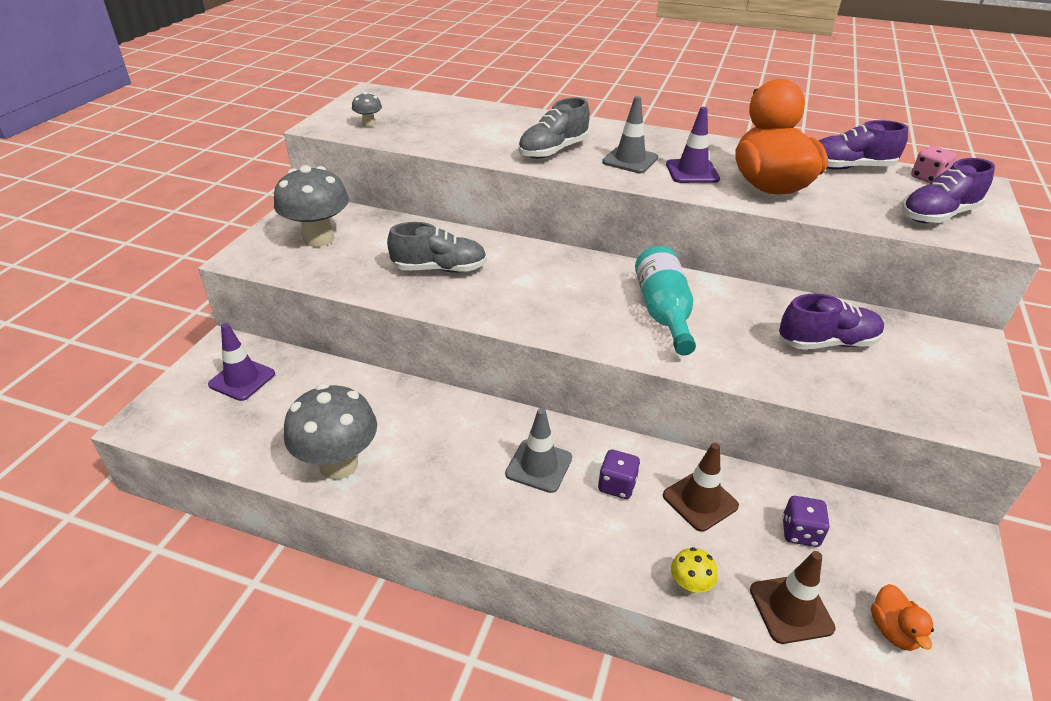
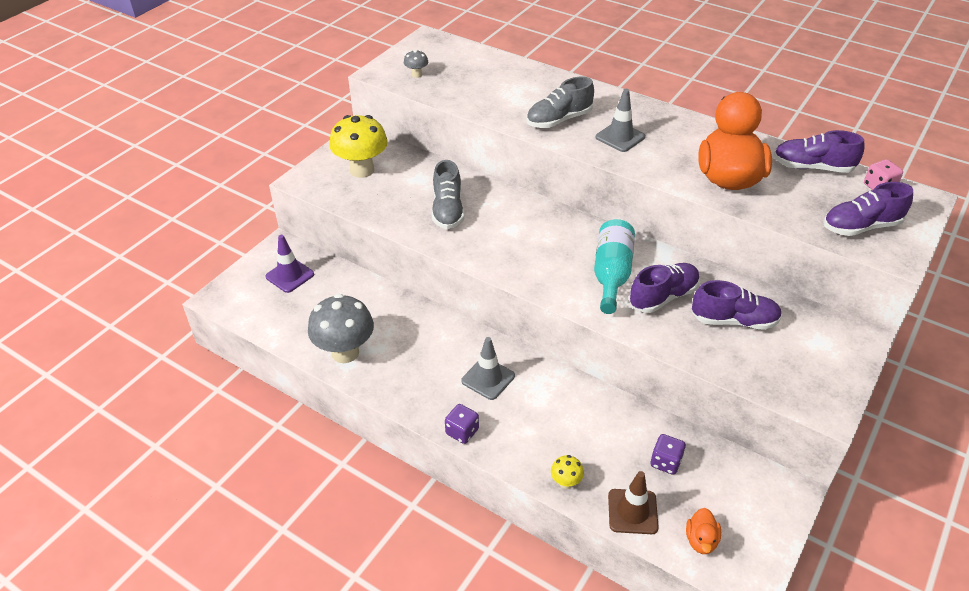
camera: 15 degrees right, 5 degrees up
(318, 238) = (362, 170): grey mushroom -> yellow mushroom
(439, 269) = (447, 210): grey shoe -> grey shoe turned 75 degrees clockwise
(617, 485) = (541, 403): purple dice -> purple dice (462, 432)
(692, 172) = (668, 156): purple traffic cone -> none
(700, 501) = (599, 425): brown traffic cone -> none
(734, 329) = (663, 297): none -> purple shoe

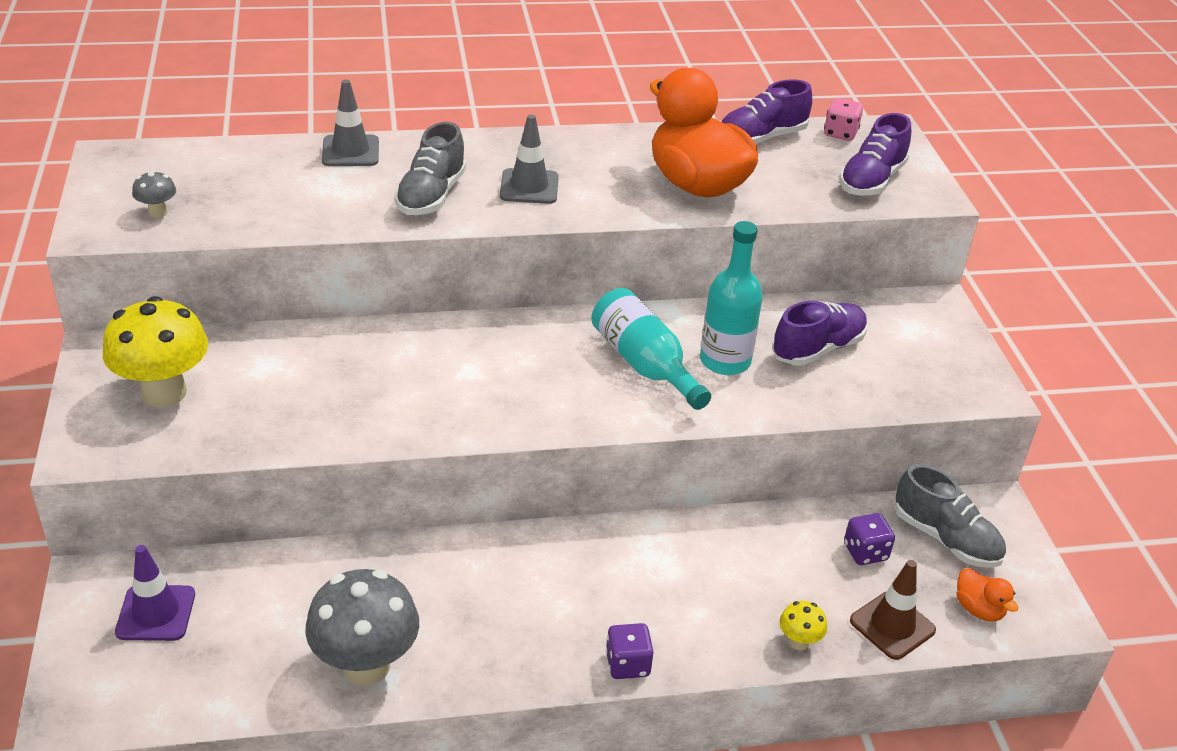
camera: 45 degrees left, 5 degrees down
(447, 210) = (357, 387): grey shoe -> grey shoe (945, 539)
(488, 378) = (586, 582): grey traffic cone -> grey traffic cone (350, 151)
(663, 297) = (725, 361): purple shoe -> turquoise bottle

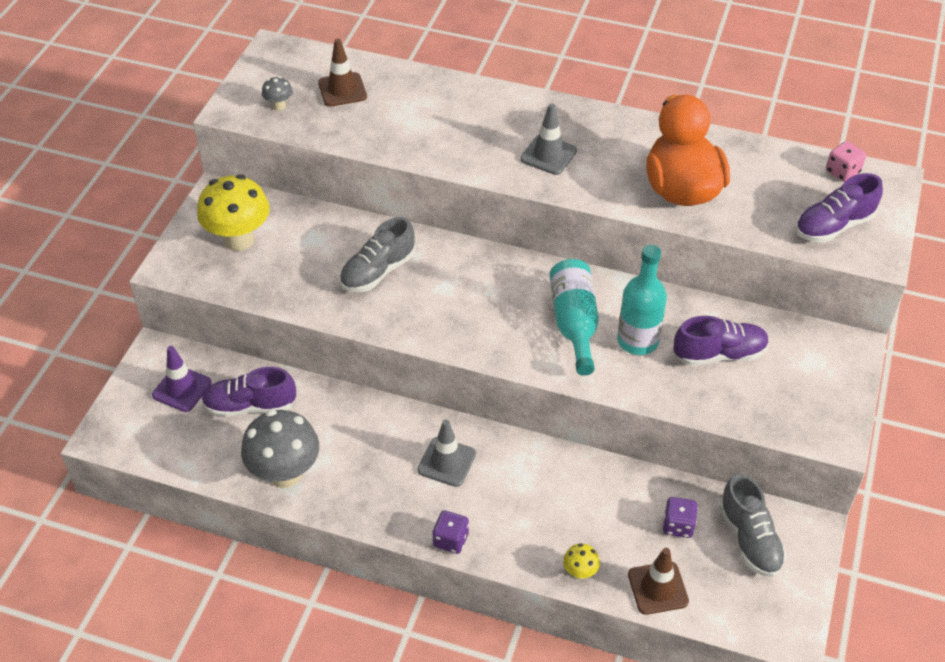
camera: 30 degrees right, 10 degrees up
(231, 179) = (342, 90): none -> brown traffic cone
(350, 151) = (438, 87): grey traffic cone -> grey traffic cone (446, 462)
(431, 196) = (471, 143): grey shoe -> grey shoe (378, 271)
(761, 138) = (768, 159): purple shoe -> purple shoe (250, 406)
(978, 609) = (734, 602): orange duck -> none

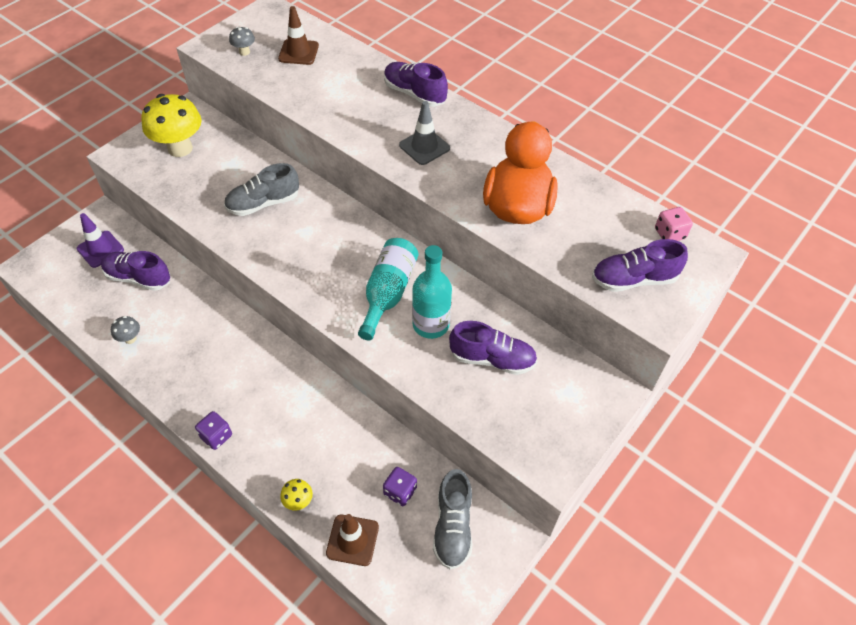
camera: 20 degrees right, 5 degrees up
(285, 474) = (130, 338): grey mushroom -> grey mushroom, size x0.45
(446, 462) = (251, 371): grey traffic cone -> none
(502, 101) = (414, 94): none -> purple shoe

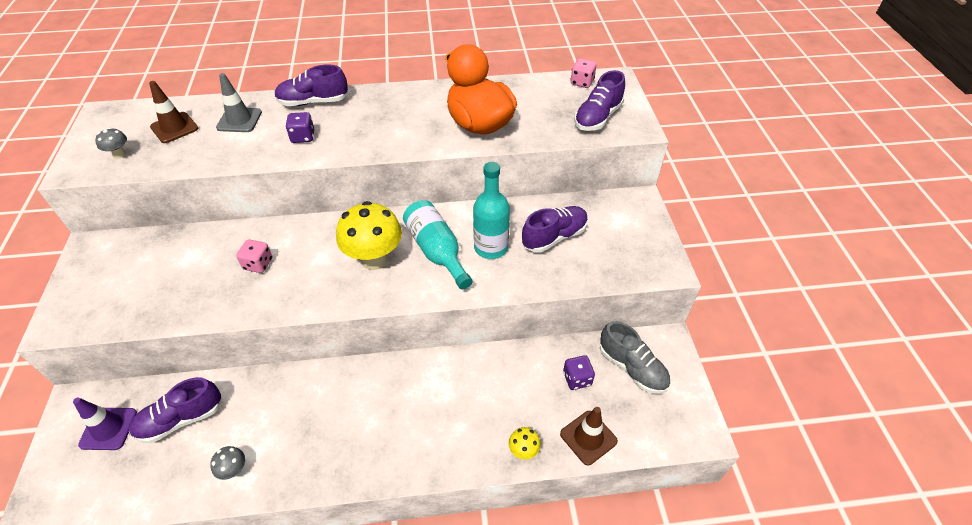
camera: 45 degrees left, 5 degrees down
(180, 148) = (120, 278): yellow mushroom -> yellow mushroom (374, 259)
(216, 436) = (406, 469): purple dice -> purple dice (303, 137)
(263, 203) = (258, 264): grey shoe -> pink dice
(424, 147) = (367, 129): grey traffic cone -> grey traffic cone (239, 120)

